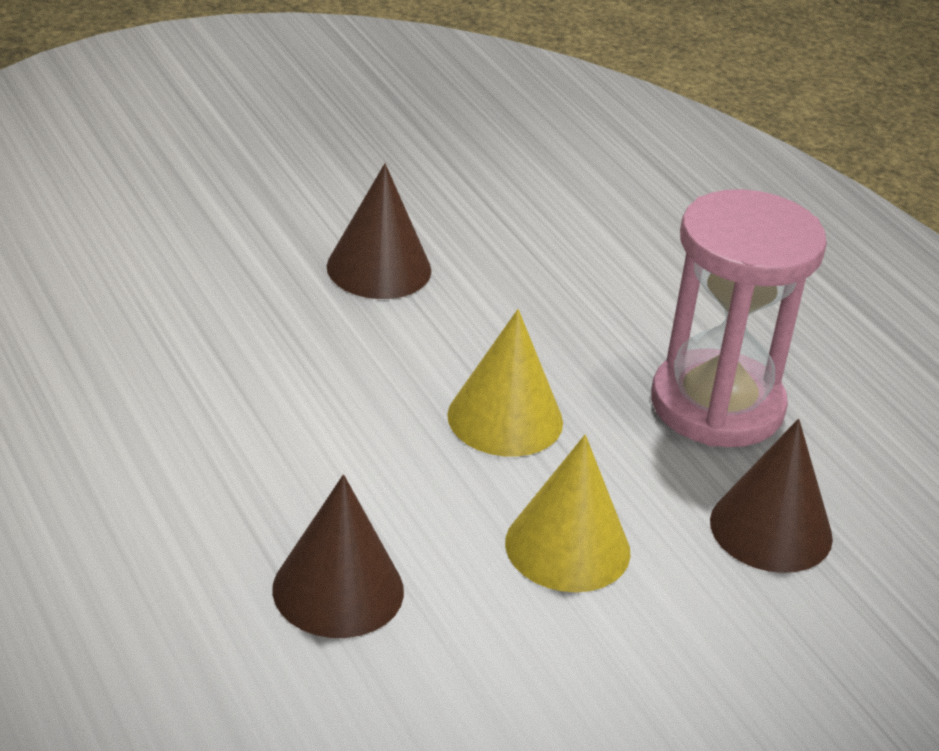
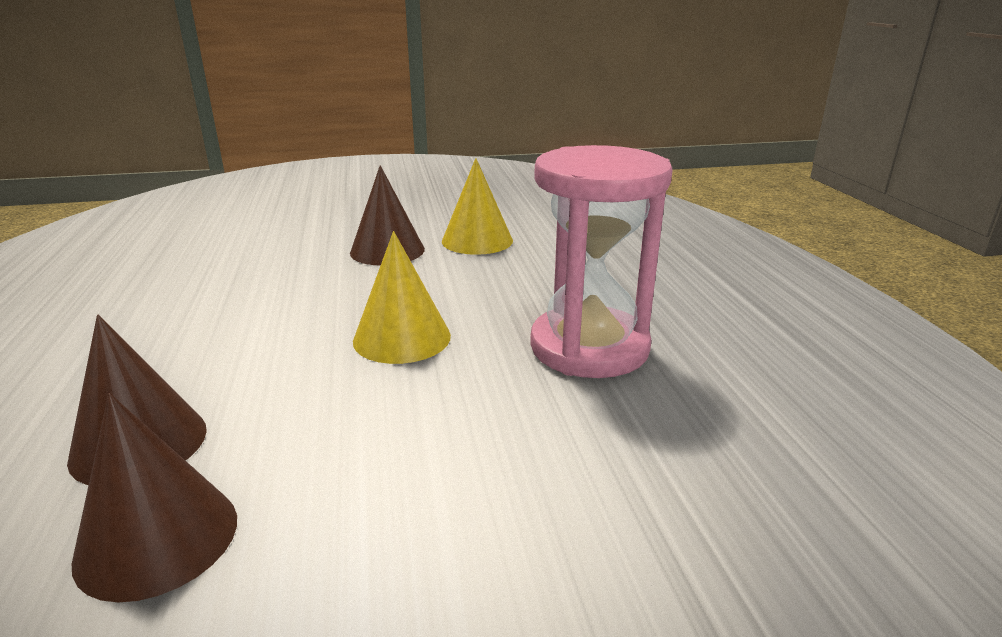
camera: 20 degrees right, 10 degrees down
(567, 547) = (376, 437): yellow cone -> yellow cone (477, 240)
(771, 529) = (589, 448): brown cone -> brown cone (157, 538)

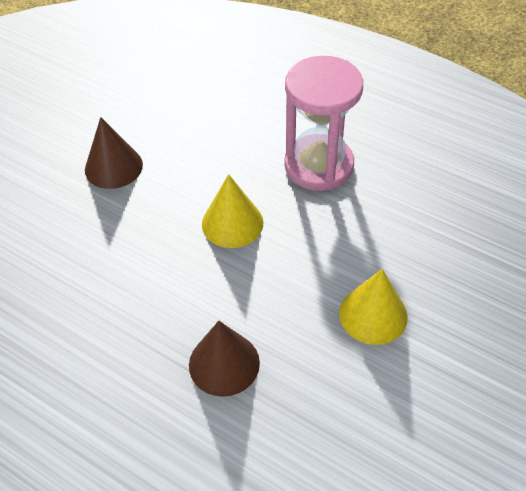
camera: 45 degrees left, 25 degrees up
(157, 538) = (305, 379): brown cone -> none
(477, 240) = (152, 121): yellow cone -> yellow cone (373, 314)

